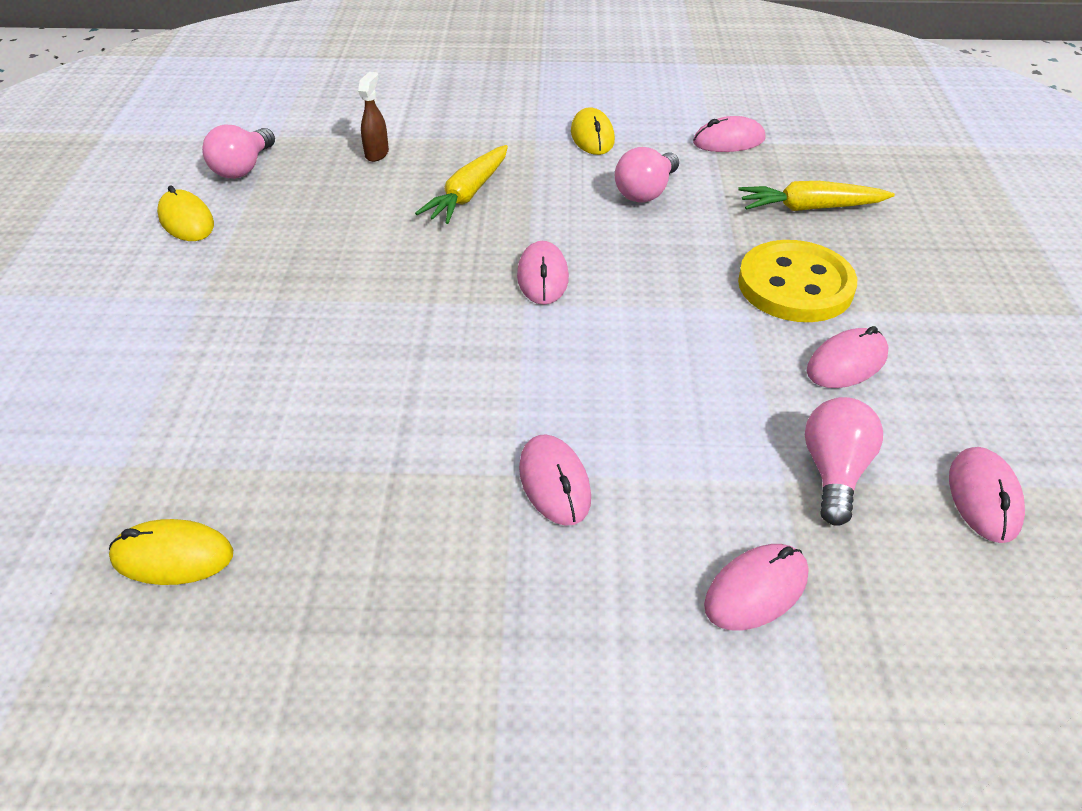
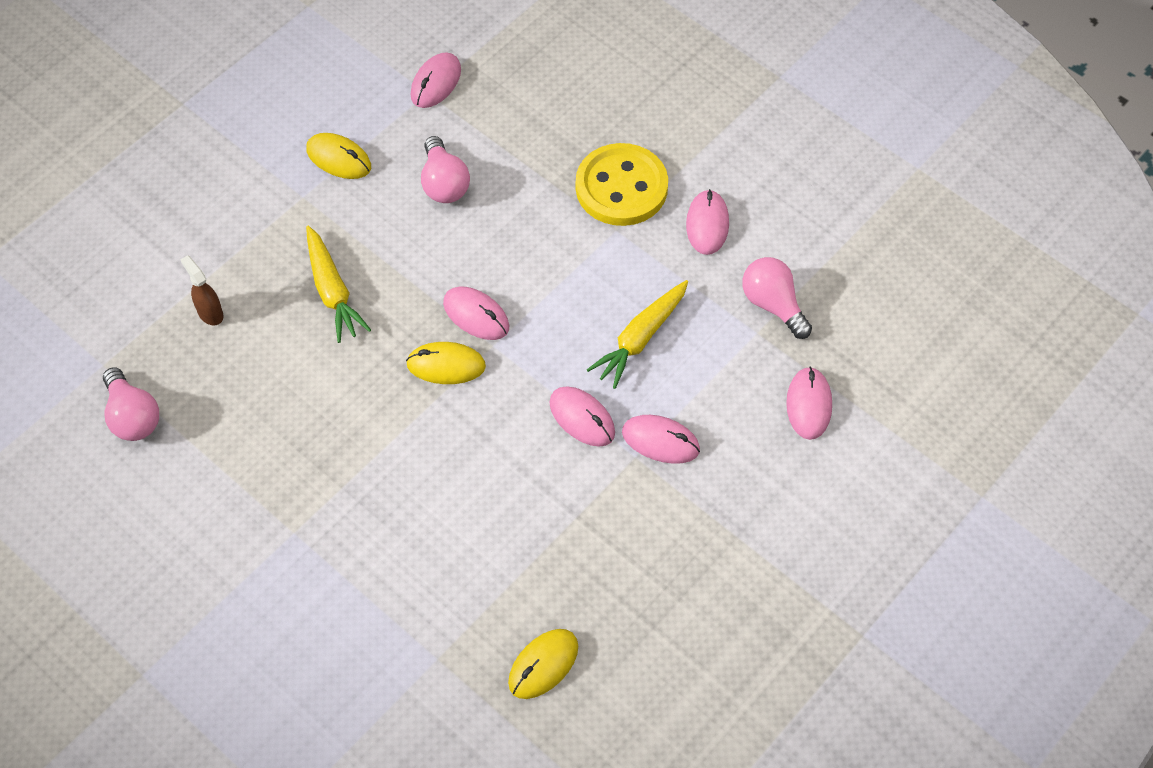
camera: 50 degrees left, 15 degrees up
(186, 220) = (175, 494): yellow mouse -> yellow mouse (446, 365)
(810, 208) = (558, 108): yellow carrot -> yellow carrot (640, 338)
(984, 497) = (847, 256): pink mouse -> pink mouse (582, 418)

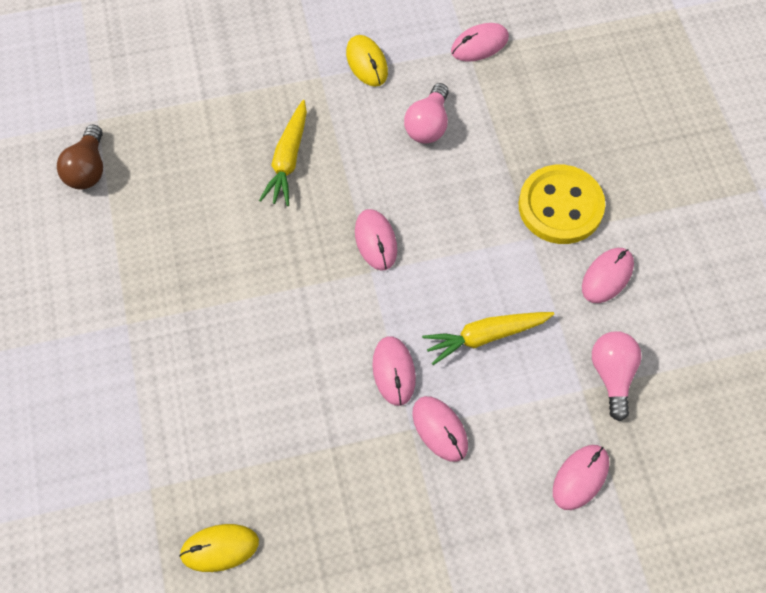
camera: 35 degrees right, 5 degrees up
(133, 416) = (88, 169): pink light bulb -> brown light bulb
(210, 313) = (194, 125): brown spray bottle -> none
(446, 365) = (325, 266): yellow mouse -> none

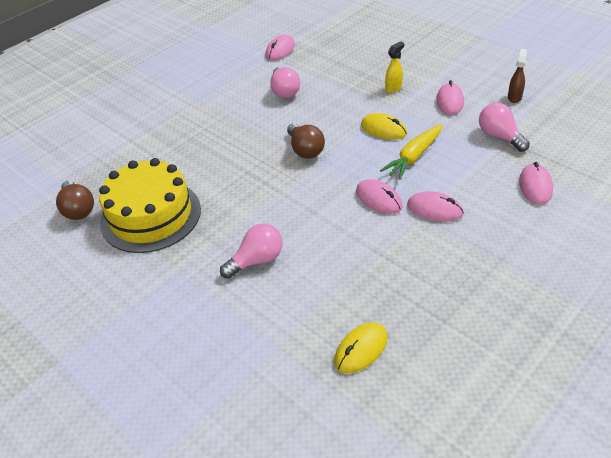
camera: 30 degrees left, 20 degrees down
(150, 229) = (151, 215): none -> yellow cake
(208, 366) = (257, 260): none -> pink light bulb
(288, 159) = (214, 142): yellow carrot -> none
(367, 63) = (222, 84): yellow mouse -> yellow mouse (383, 129)
(376, 241) = (305, 150): pink mouse -> brown light bulb
(560, 206) = (393, 88): yellow button -> yellow spray bottle
(693, 324) = (514, 97): none -> brown spray bottle

